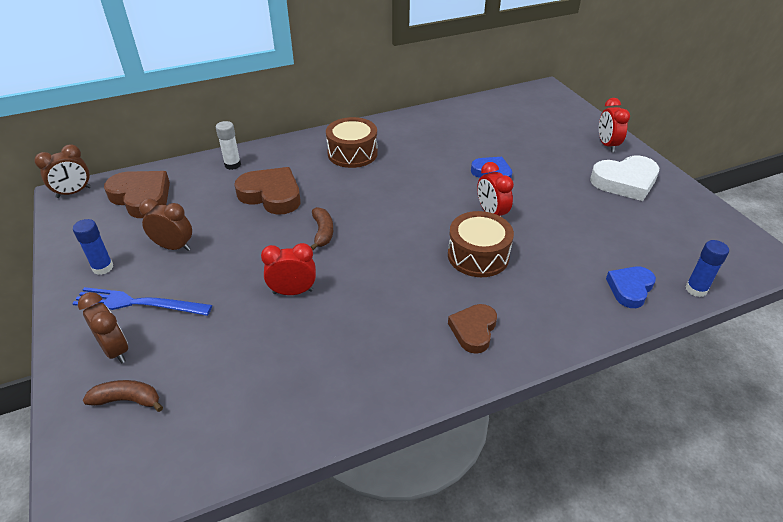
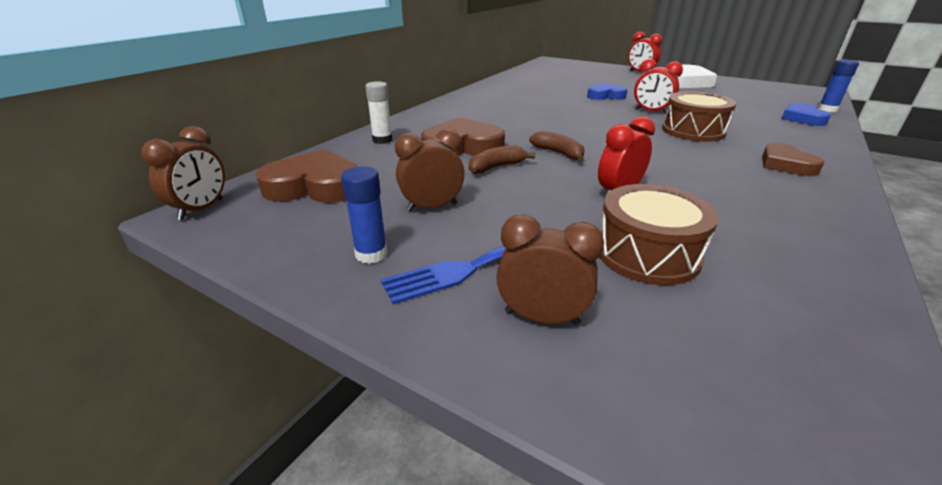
camera: 35 degrees left, 10 degrees down
(127, 400) = (659, 356): brown banana -> brown banana (496, 167)
(352, 153) = (483, 110): brown drum -> brown drum (647, 254)

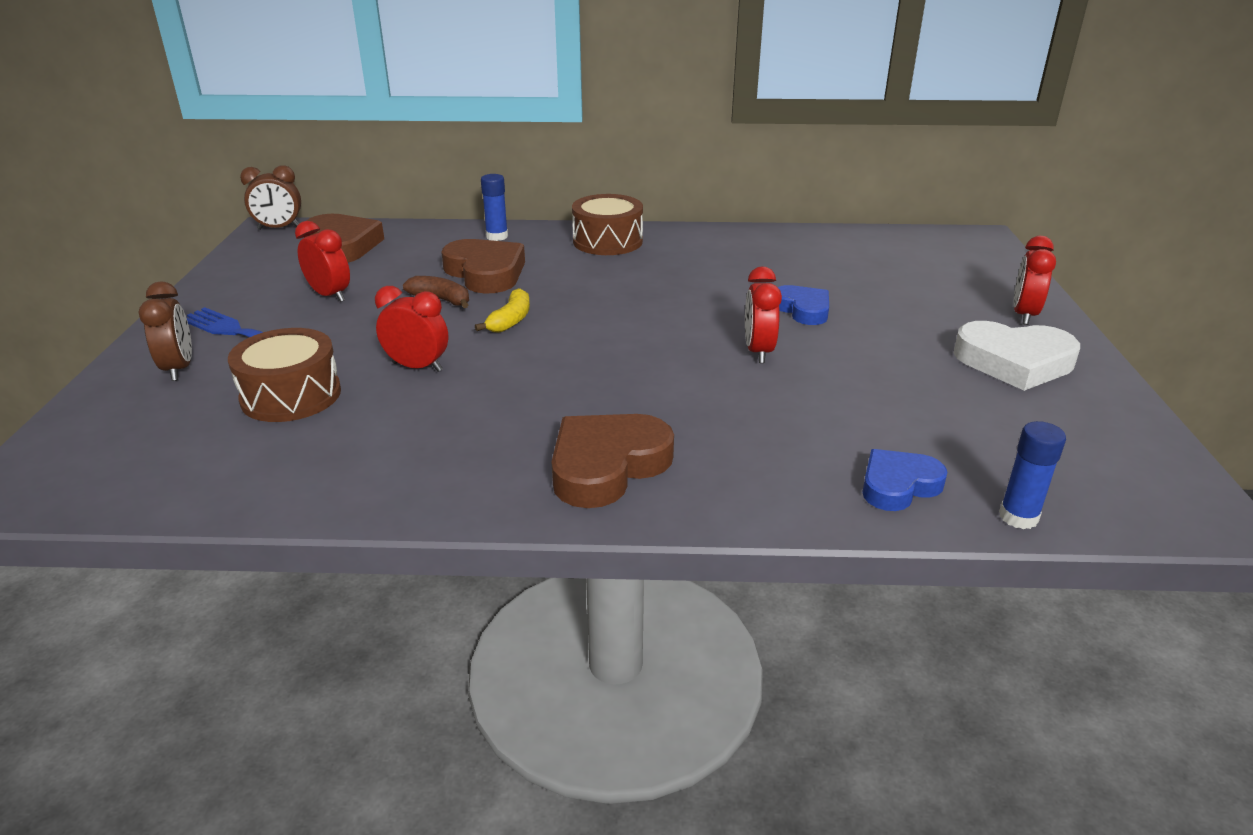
camera: 60 degrees right, 0 degrees up
(371, 254) = (240, 296): blue glue stick -> blue glue stick (497, 236)
(382, 140) = (469, 237): white glue stick -> none
(432, 207) = (329, 295): brown clock -> red clock
(558, 153) = (511, 320): brown banana -> yellow banana
(693, 131) = (693, 390): brown drum -> brown drum (607, 241)
(786, 164) = (607, 466): brown heart -> brown heart, size x1.57

